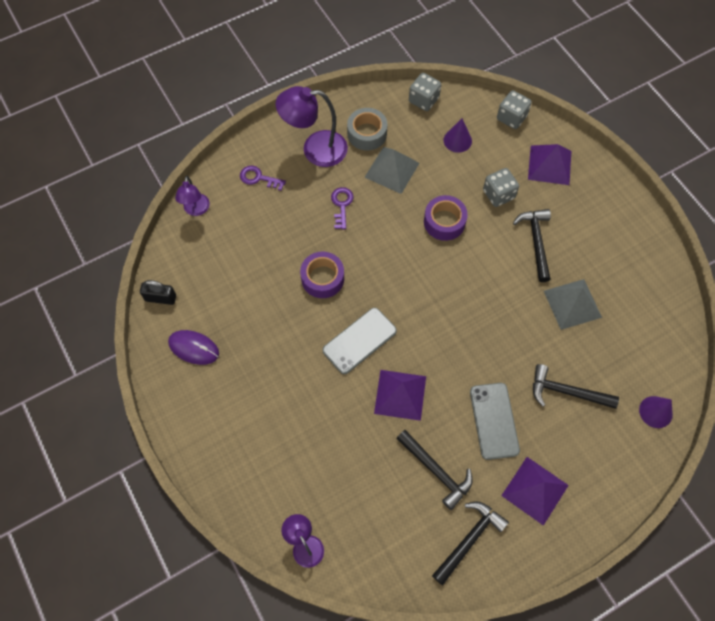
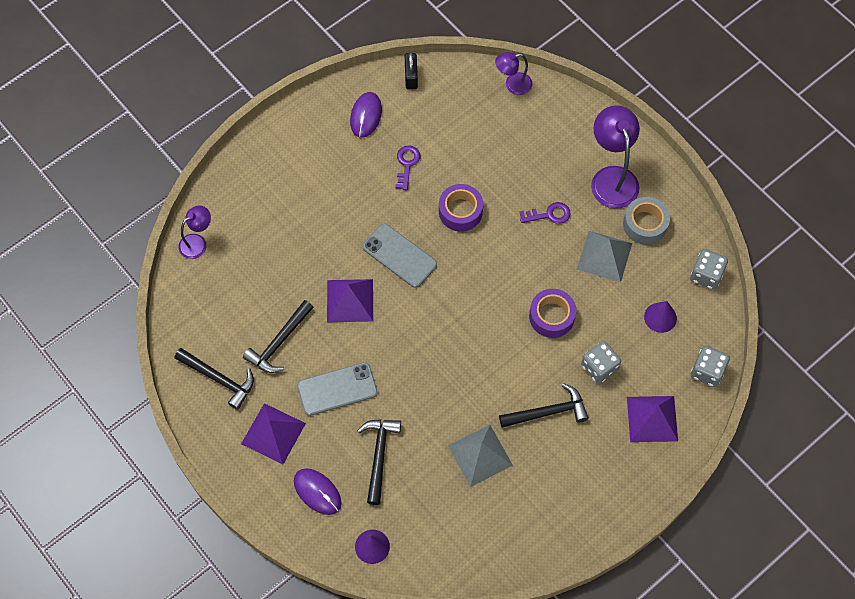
camera: 80 degrees right, 0 degrees up
(258, 178) = (563, 132): purple key -> purple key (407, 164)
(599, 455) = (317, 492): none -> purple mouse

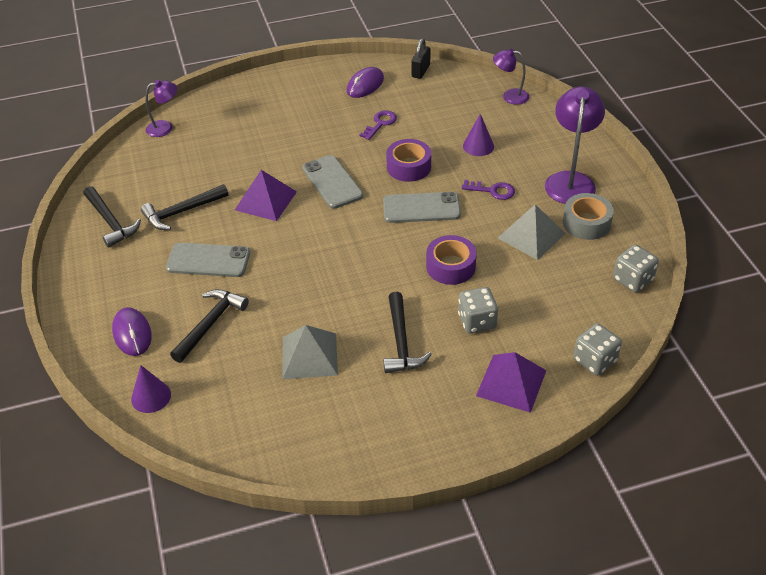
camera: 25 degrees right, 20 degrees down
(273, 433) = (127, 275): purple pyramid -> none
(495, 258) = (421, 208): none -> grey phone
(547, 412) = (401, 342): black hammer -> black hammer turned 75 degrees clockwise
(660, 317) = (565, 299): purple cone -> purple cone (478, 146)

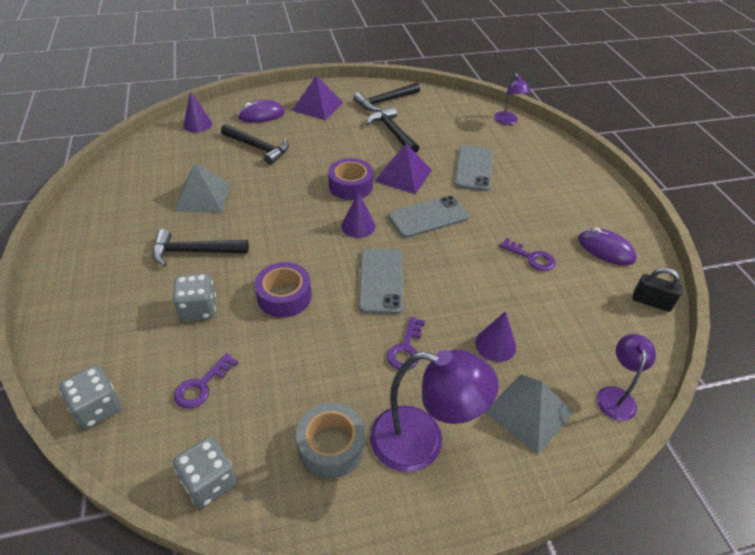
camera: 90 degrees right, 0 degrees up
(208, 260) = (330, 146): grey phone -> grey phone (474, 168)
(349, 227) = (358, 226): none -> purple cone
(408, 167) = (453, 276): purple tape -> purple tape (350, 186)
(511, 383) = (106, 326): purple pyramid -> purple pyramid (318, 106)
(531, 235) = (318, 377): grey pyramid -> grey pyramid (529, 412)
(556, 301) = (202, 385): none -> purple key

